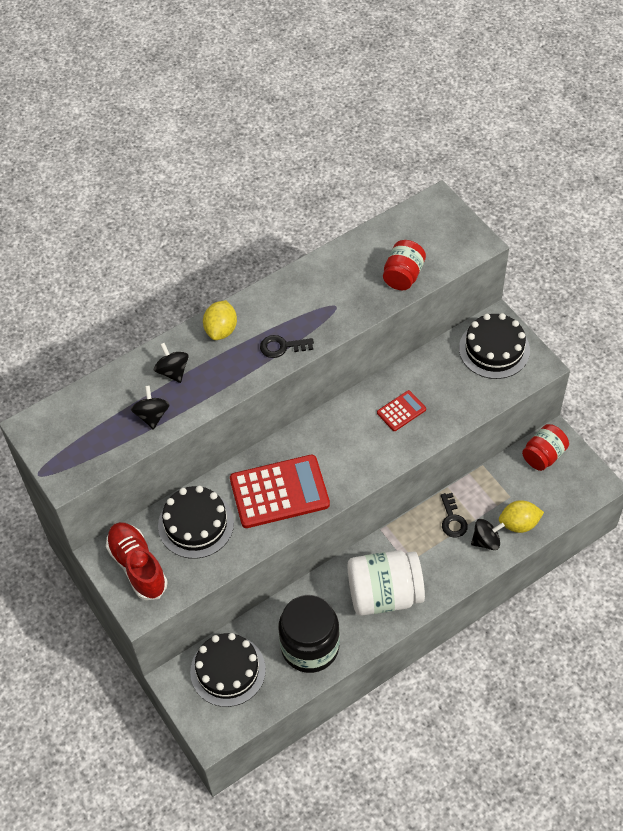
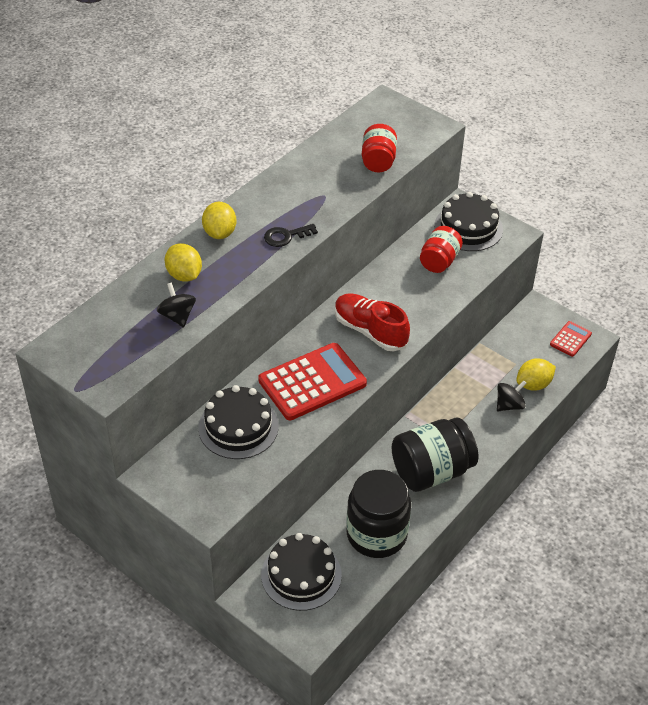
camera: 20 degrees left, 10 degrees down
(137, 566) = (191, 477): red shoe -> red shoe (370, 331)
(173, 371) = (184, 275): black spinning top -> yellow lemon
(384, 594) = (431, 471): white jar -> black jar
(401, 411) = (403, 292): red calculator -> red calculator (570, 339)
(452, 520) = (470, 394): black key -> none
(543, 455) = (532, 324): red jar -> red jar (439, 261)

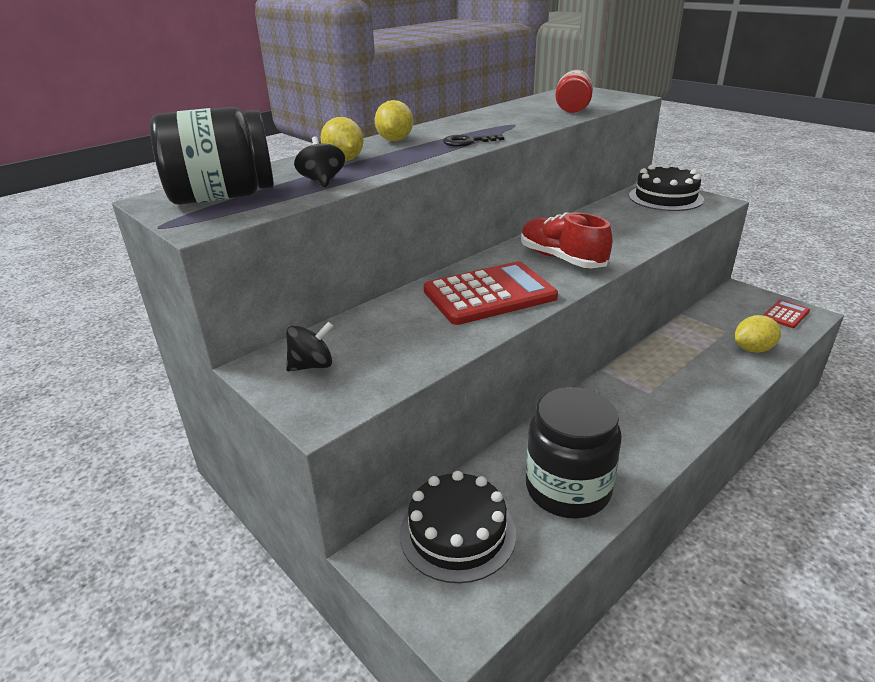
camera: 10 degrees right, 15 degrees down
(238, 427) = (388, 328): black cake -> none
(431, 471) = (639, 423): black jar -> black jar (223, 197)
(439, 261) = (637, 216): red jar -> none
(509, 405) = (727, 365): black spinning top -> black spinning top (312, 365)

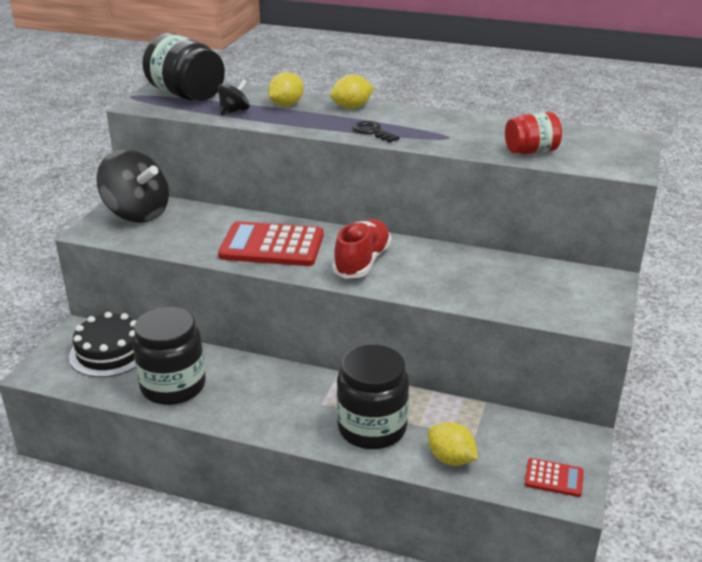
camera: 60 degrees right, 0 degrees up
(312, 365) = (137, 213): black spinning top -> black spinning top, size x2.07
(489, 294) = (272, 246): red calculator -> red calculator turned 150 degrees clockwise
(665, 197) = (578, 290): black cake -> none
(698, 375) = (372, 428): none -> black jar

